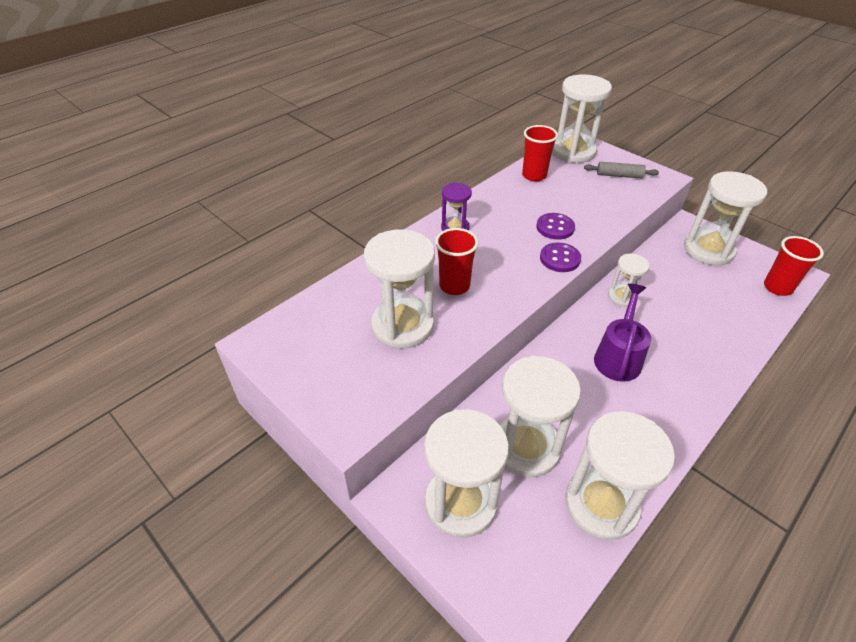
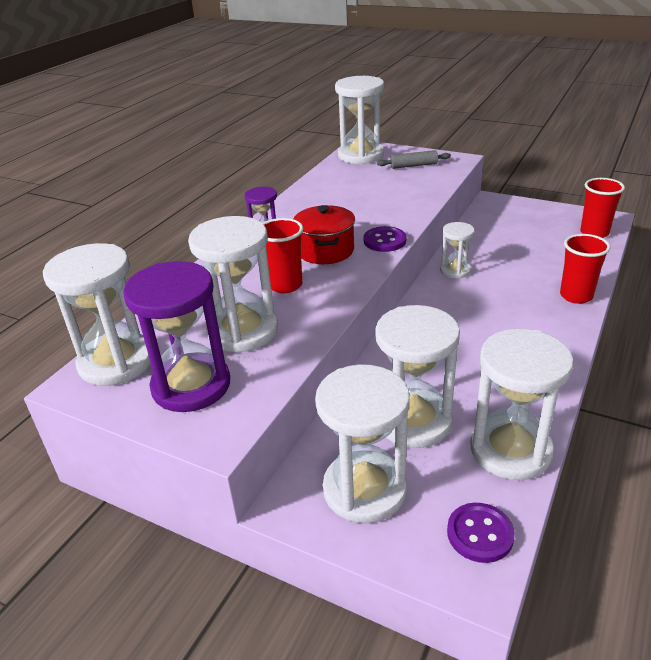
camera: 15 degrees left, 10 degrees down
(343, 371) = (191, 386): none -> purple hourglass
(502, 256) = (325, 251): none -> red pot
(534, 175) = (330, 180): red cup -> red cup (576, 296)
(555, 227) = (369, 217): purple button -> purple button (480, 534)
(618, 356) = (473, 320): purple watering can -> none
(708, 250) = (519, 217): white hourglass -> white hourglass (116, 362)

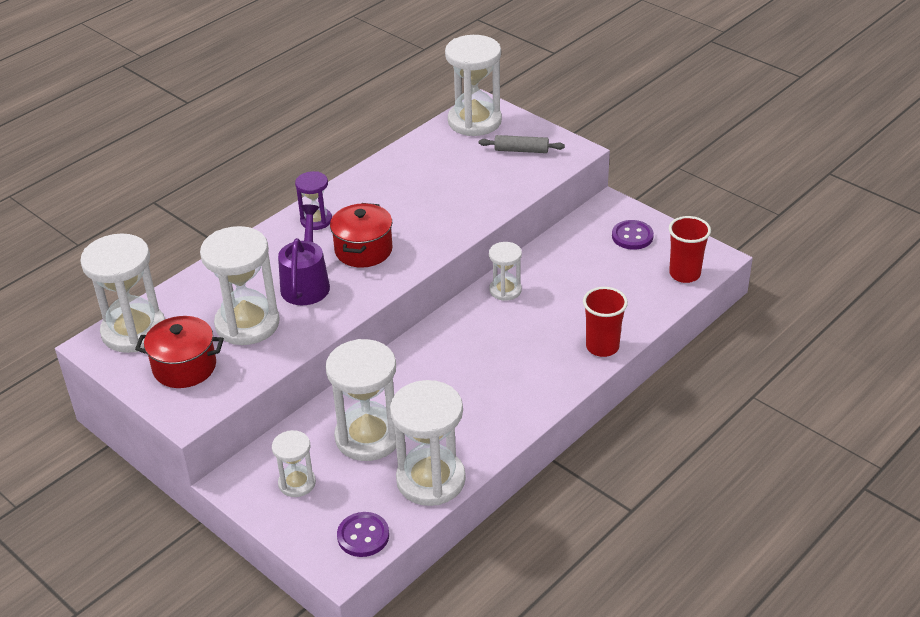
camera: 15 degrees right, 5 degrees up
(191, 386) = (184, 367): purple hourglass -> red pot
(285, 285) = (306, 283): red cup -> purple watering can
(364, 489) = (297, 483): white hourglass -> white hourglass, size x0.54
(384, 241) = (426, 250): purple button -> purple button (632, 236)

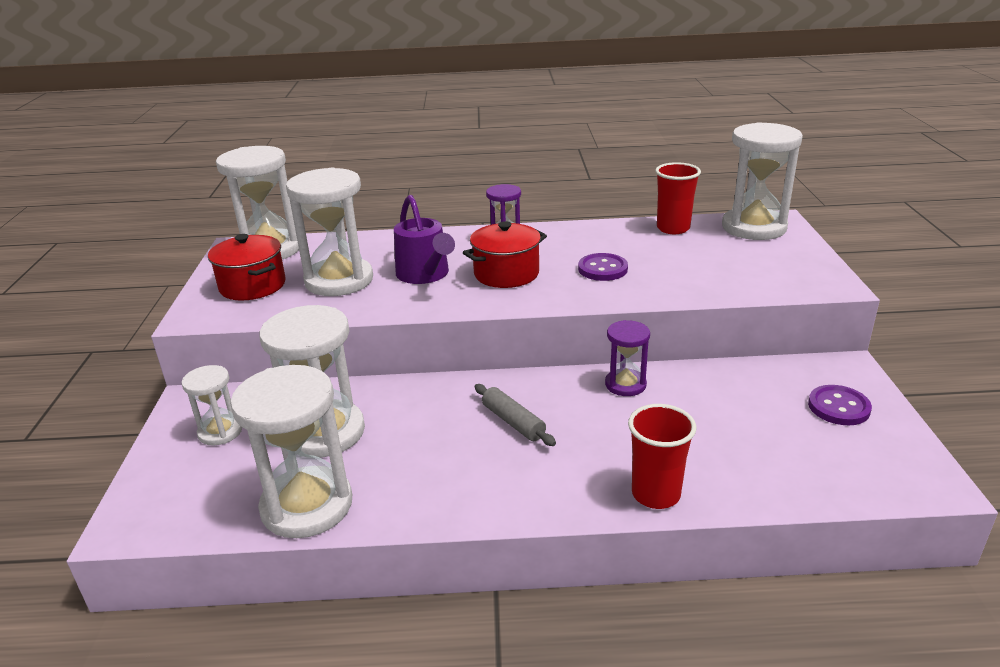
camera: 45 degrees right, 10 degrees down
(306, 283) = (425, 275): purple watering can -> purple watering can turned 105 degrees clockwise
(363, 536) = (182, 513): purple button -> purple button (602, 269)
(505, 290) = (625, 384): white hourglass -> purple hourglass
(521, 150) = (771, 263): grey rolling pin -> grey rolling pin (513, 422)
(684, 274) = (864, 478): red cup -> red cup (673, 228)

